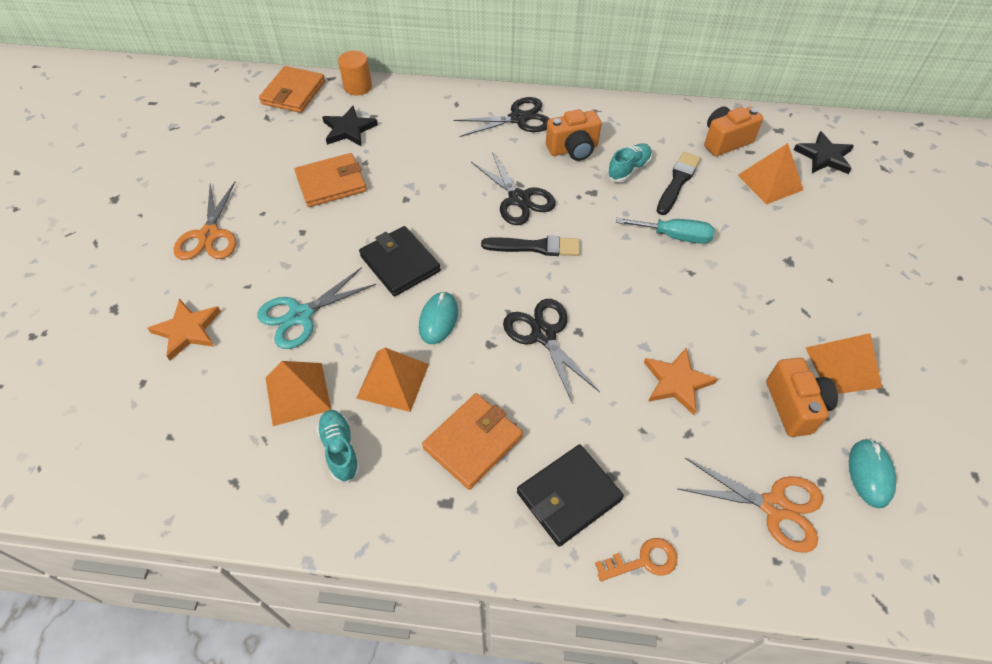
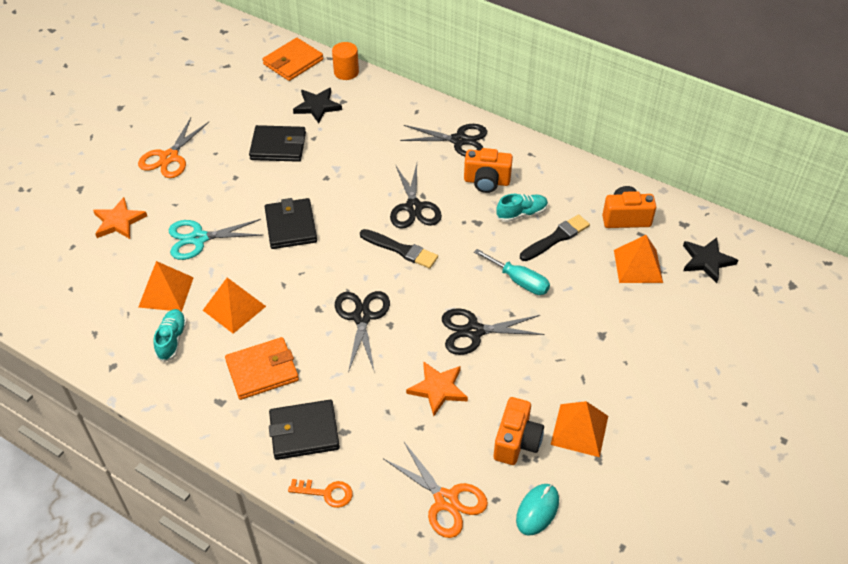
camera: 25 degrees right, 5 degrees down
(331, 183) = (278, 146): orange wallet -> black wallet
(438, 319) = (293, 277): turquoise mouse -> none
(668, 305) = (474, 331): none -> black scissors

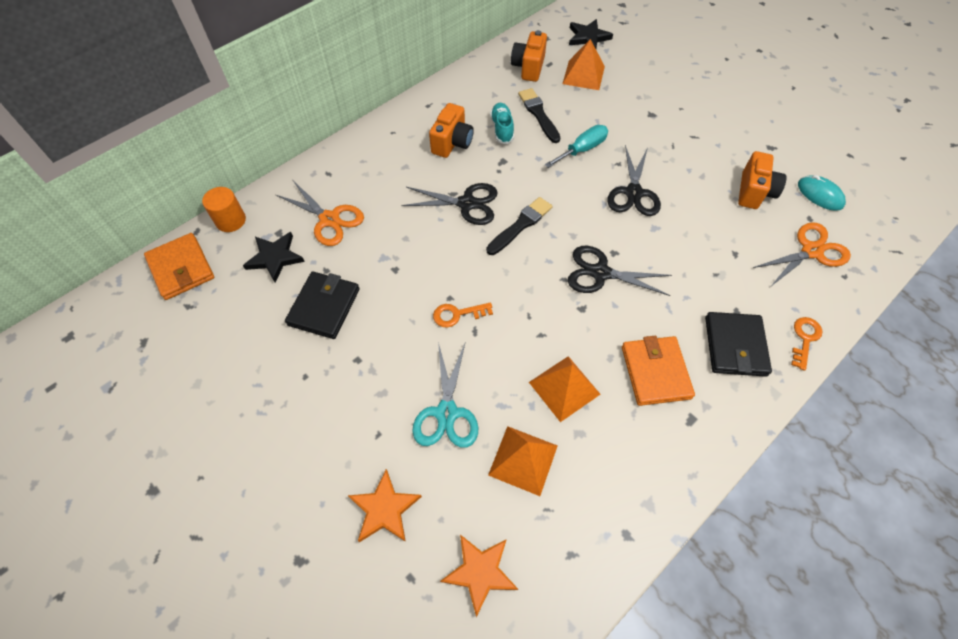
camera: 75 degrees left, 10 degrees up
(169, 157) = (288, 432): orange scissors -> orange scissors (329, 219)
(172, 340) = (598, 460): turquoise shoe -> none
(291, 226) = (457, 314): black wallet -> orange key
(438, 389) = (694, 232): orange star -> orange star (480, 572)
(459, 140) = (387, 150): black scissors -> none
(516, 442) = (754, 192): orange camera -> orange camera turned 75 degrees clockwise
(579, 430) = (744, 151): orange pyramid -> none

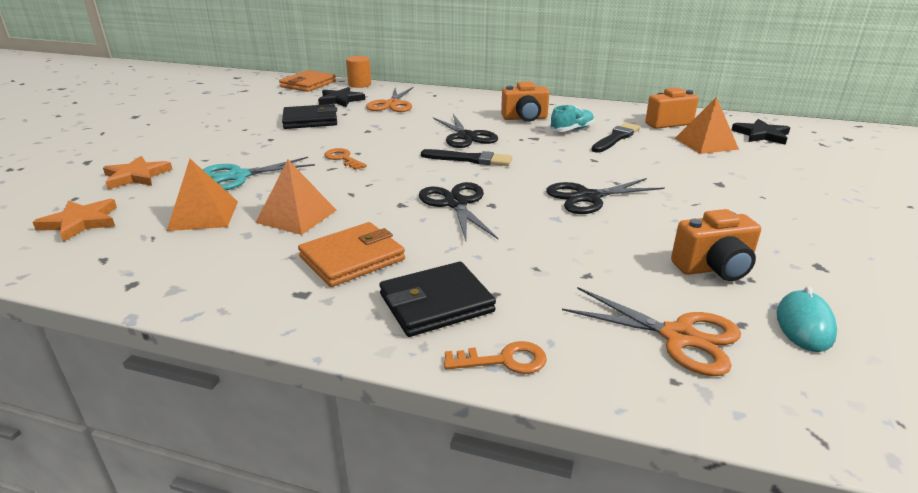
camera: 60 degrees right, 30 degrees down
(582, 149) = (605, 163): turquoise screwdriver -> none

